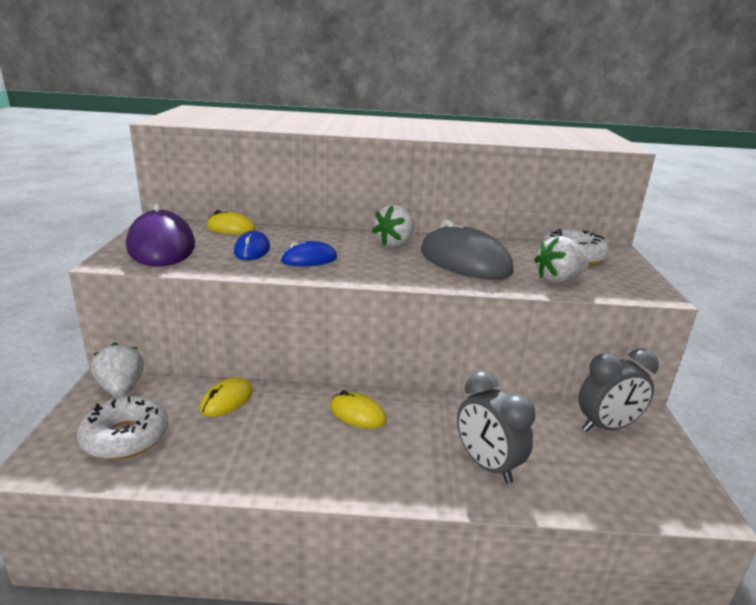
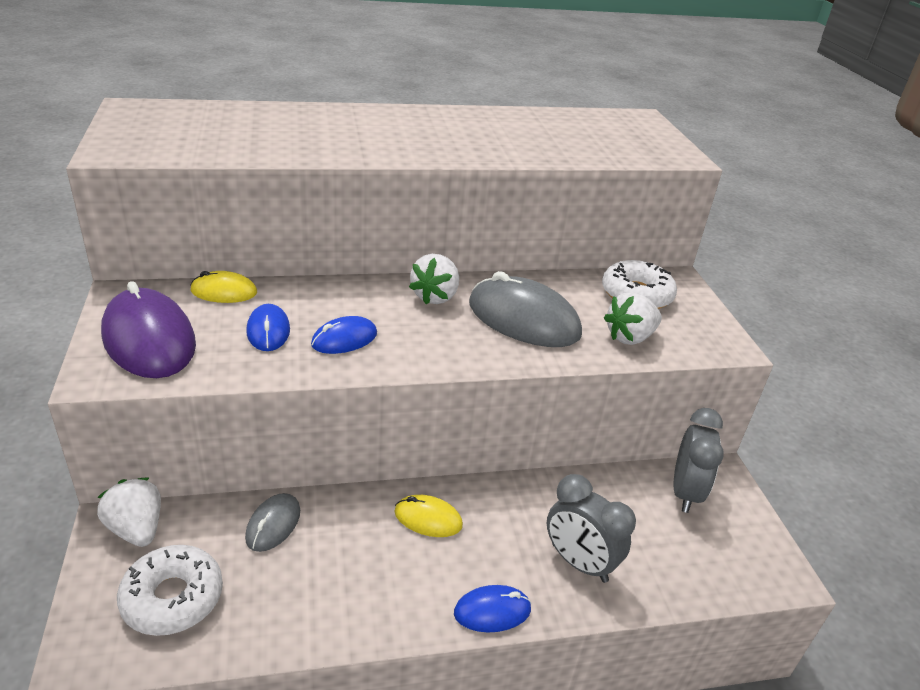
camera: 15 degrees left, 10 degrees up
(227, 400) = (273, 524): yellow mouse -> grey mouse
(392, 489) = (492, 611): none -> blue mouse
(606, 427) = (685, 492): grey clock -> grey clock turned 45 degrees counterclockwise

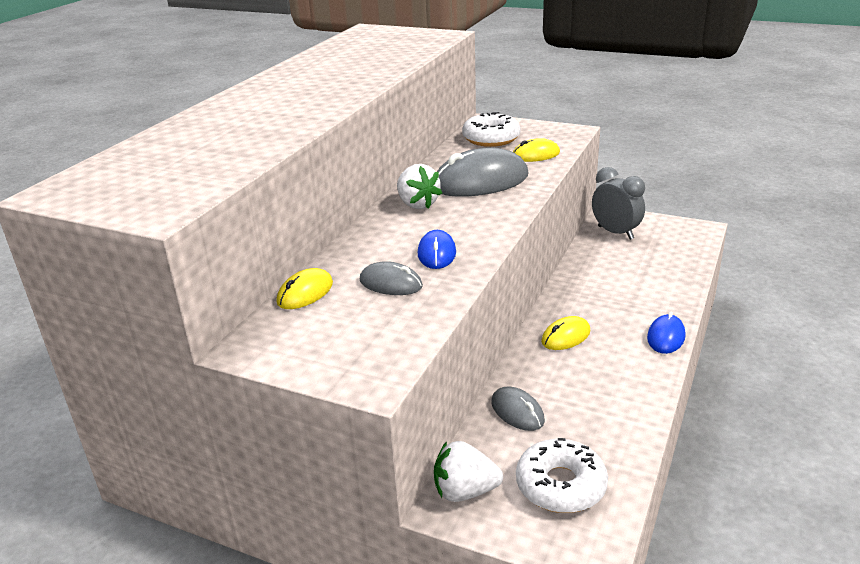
camera: 50 degrees left, 5 degrees down
(149, 339) = (342, 344): purple mouse -> none
(268, 331) = (391, 283): blue mouse -> grey mouse
(579, 563) = (647, 291): grey clock -> none
(630, 337) = (535, 155): white strawberry -> yellow mouse

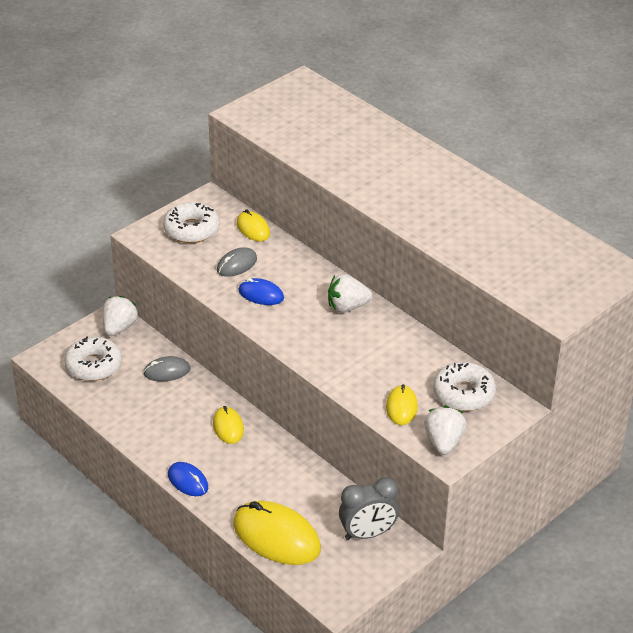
camera: 110 degrees right, 10 degrees up
(334, 340) = (191, 229): none -> white donut
(480, 181) = (366, 353): grey mouse -> none
(557, 134) = (443, 442): none -> white strawberry
(671, 270) = (276, 537): none -> yellow mouse

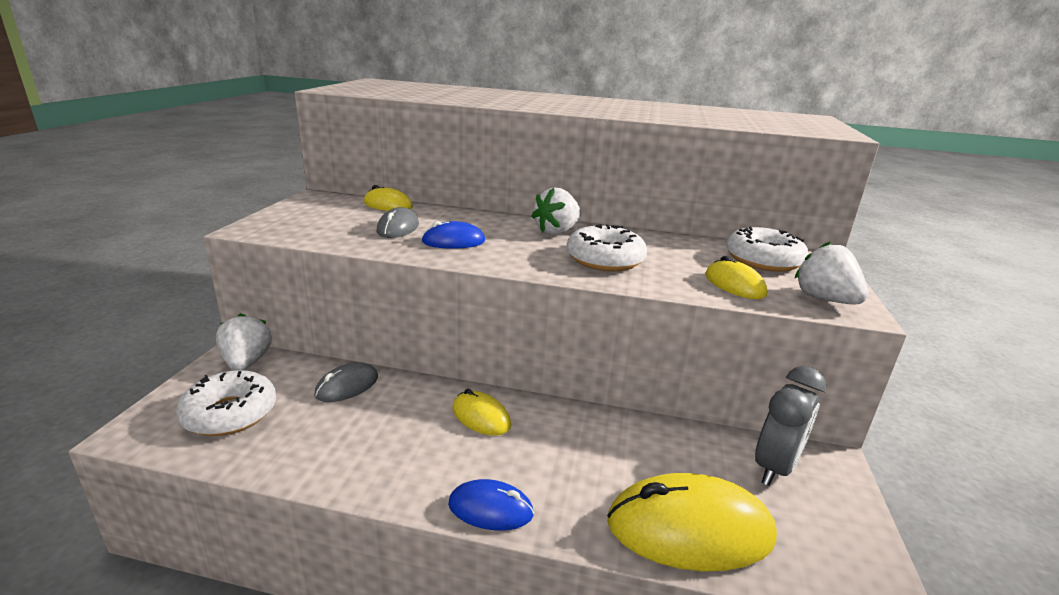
camera: 35 degrees left, 15 degrees down
(191, 229) = (315, 216): white donut -> white donut (605, 259)

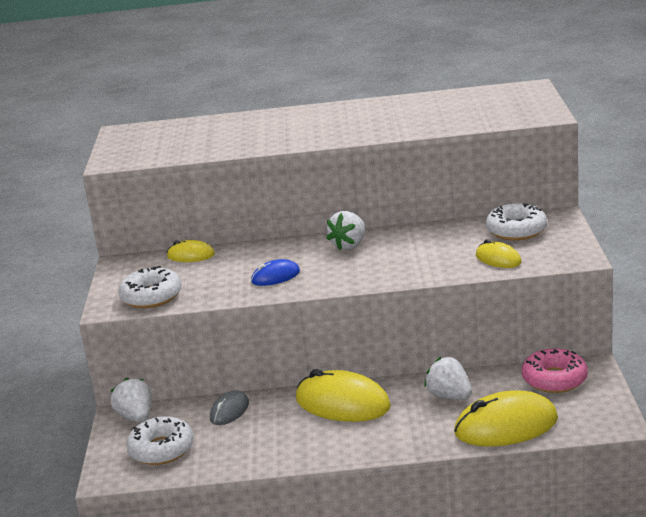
camera: 10 degrees left, 0 degrees up
(398, 228) = (221, 276): grey mouse -> none
(481, 417) = (342, 403): yellow mouse -> yellow mouse, size x1.89
(490, 509) = (380, 449): blue mouse -> none
(605, 259) = (399, 262): white donut -> white donut (151, 296)
(775, 467) = (554, 379): grey clock -> pink donut
(824, 299) = (561, 254): white strawberry -> white strawberry (449, 396)

